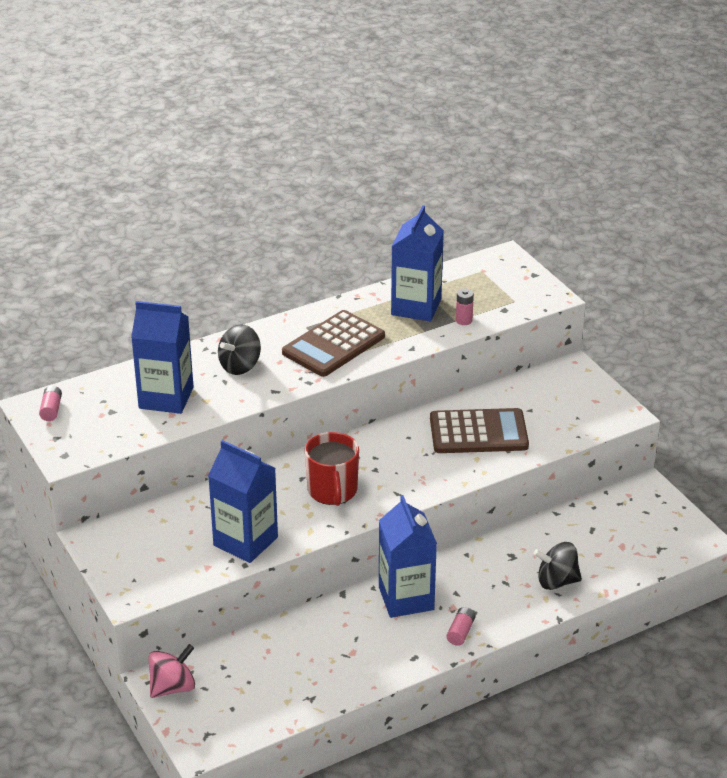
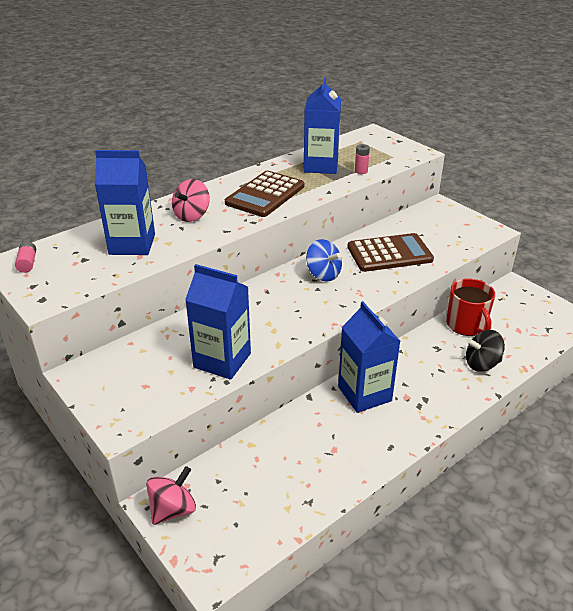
camera: 10 degrees left, 0 degrees up
(240, 366) = (192, 215): black spinning top -> pink spinning top
(332, 491) = (287, 309): red mug -> red mug (466, 325)
(388, 451) = (323, 274): none -> blue spinning top
(460, 632) = (422, 418): pink battery -> none

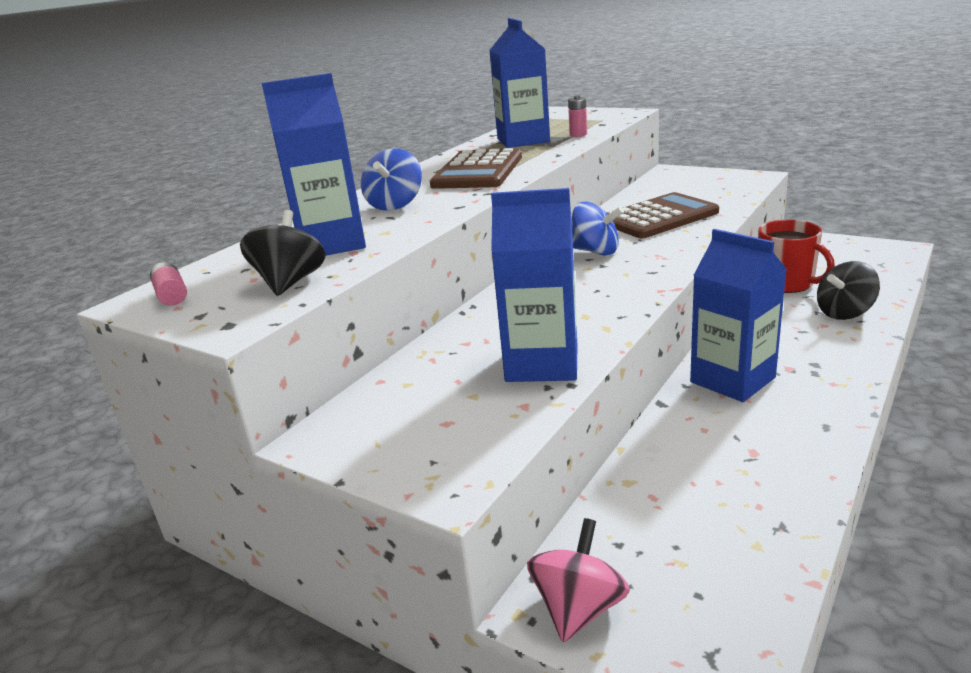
camera: 15 degrees left, 10 degrees down
(90, 274) = (290, 283): none -> black spinning top
(192, 215) = (395, 205): pink spinning top -> blue spinning top

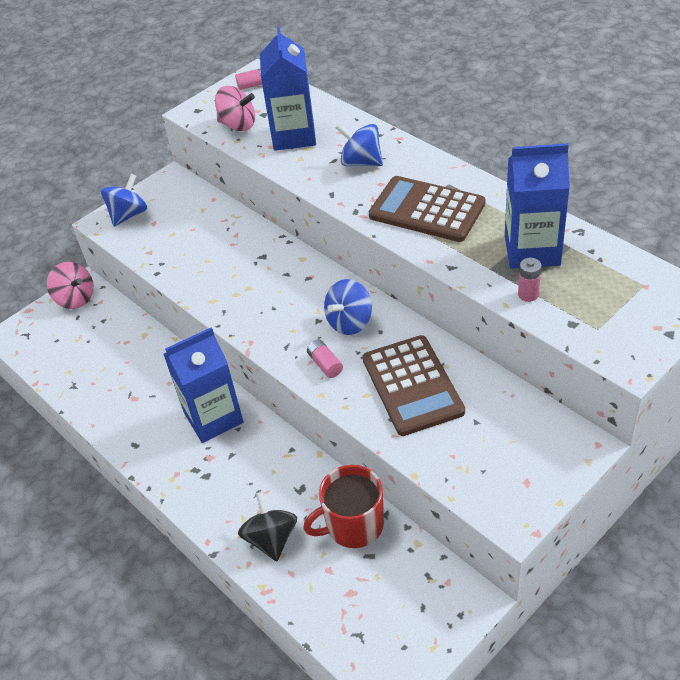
camera: 105 degrees right, 20 degrees up
(290, 283) = (238, 125): black spinning top -> pink spinning top
(426, 458) = (128, 215): none -> blue spinning top
(542, 363) = (187, 264): blue carton -> none
(662, 250) = (325, 364): none -> pink battery

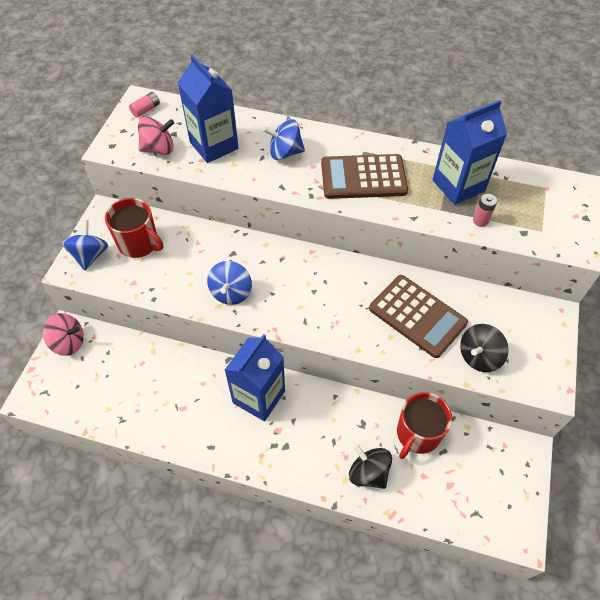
camera: 35 degrees left, 10 degrees up
(180, 218) = (139, 243): none -> red mug
(325, 364) = (344, 324): pink battery -> none
(350, 322) = (338, 283): blue spinning top -> blue spinning top (231, 292)
(451, 453) = (479, 356): none -> black spinning top

